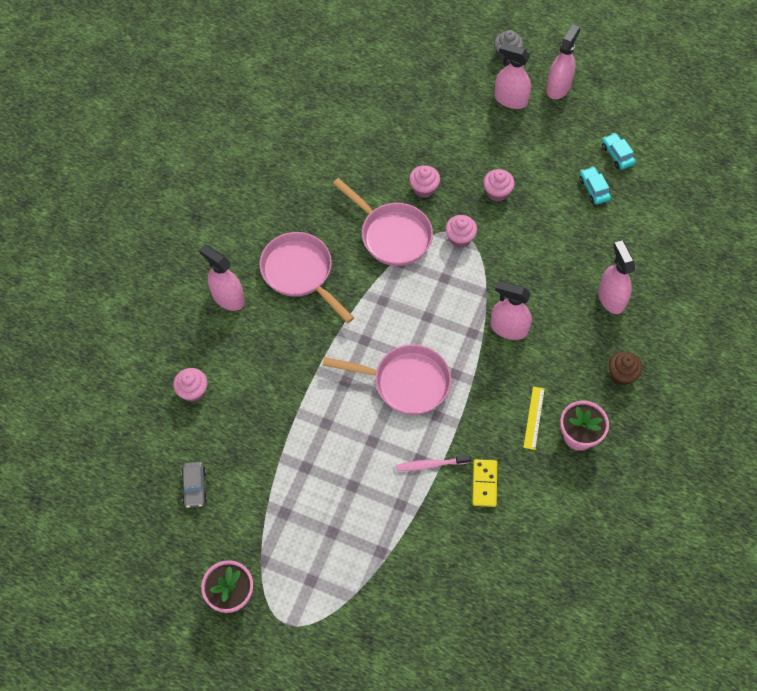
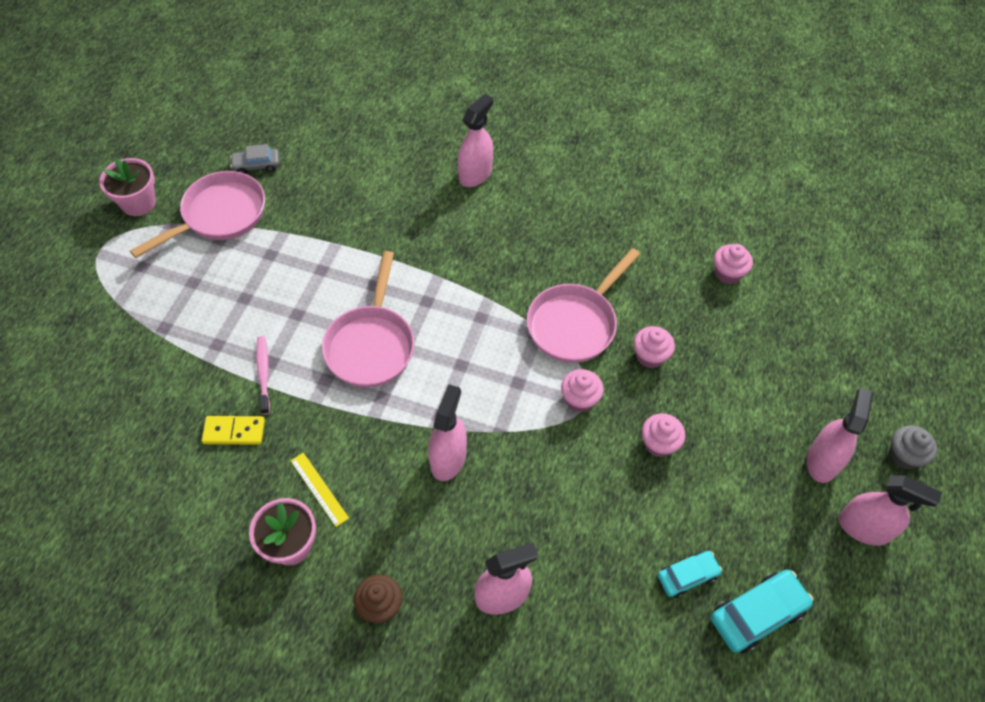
camera: 85 degrees right, 5 degrees down
(193, 391) = (363, 155): pink cupcake -> pink cupcake (728, 273)
(300, 273) = (512, 235): pink pan -> pink pan (219, 215)
(534, 418) = (319, 489): yellow ruler -> yellow ruler turned 45 degrees clockwise
(617, 155) = (757, 614): turquoise car -> turquoise car, size x1.58

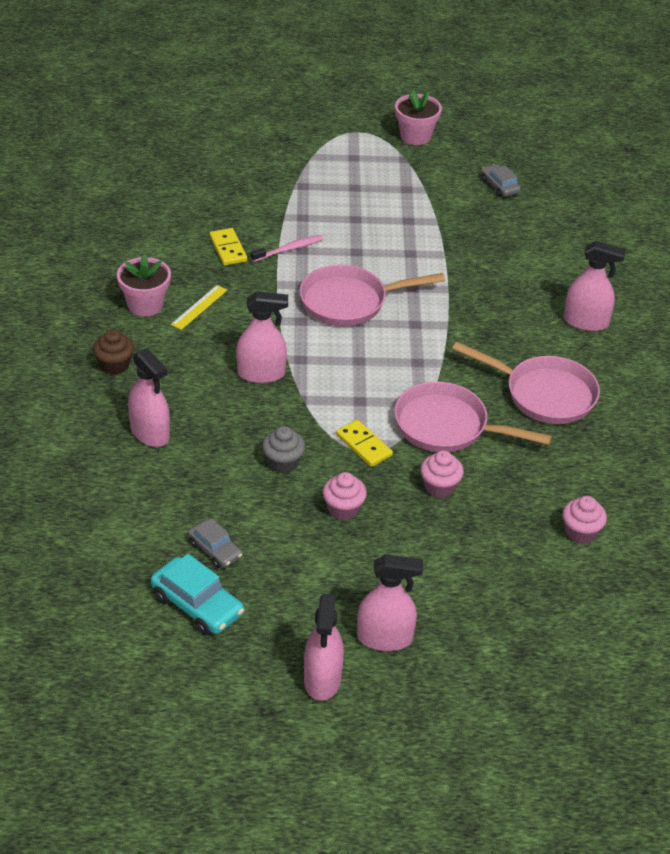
camera: 70 degrees right, 15 degrees down
(219, 215) = (431, 182): pink pan -> pink pan (544, 394)
(579, 399) = (363, 445): pink cupcake -> yellow domino
(687, 576) = (215, 550): turquoise car -> grey car
(904, 455) = (425, 708): grey cupcake -> grey cupcake (283, 463)

